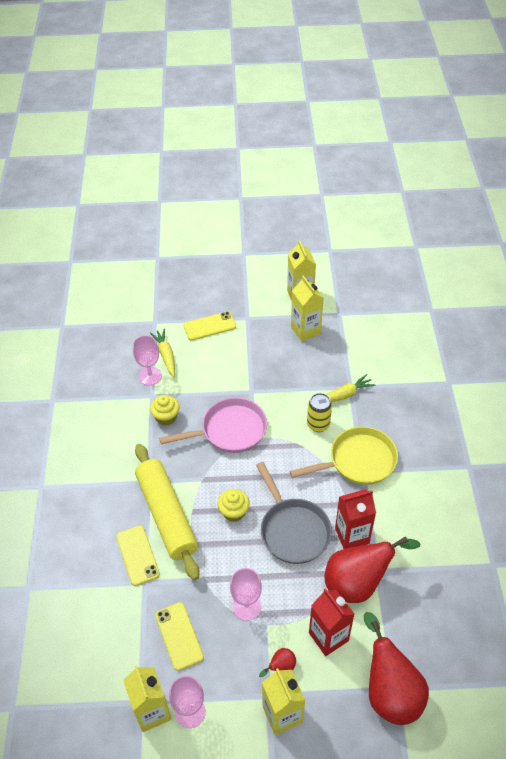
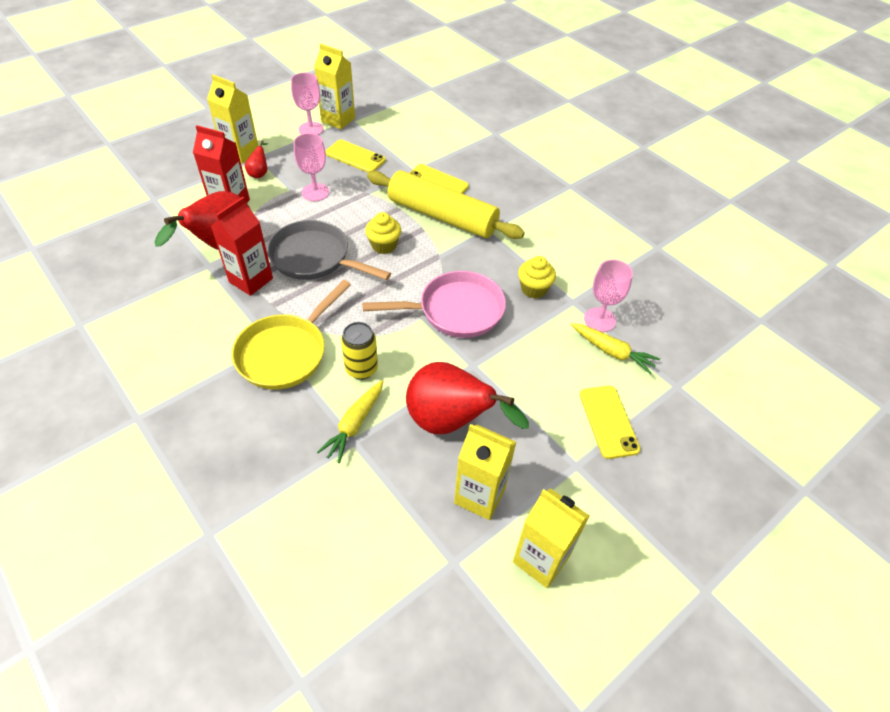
camera: 140 degrees right, 0 degrees up
(209, 326) = (608, 421): yellow phone -> yellow phone turned 45 degrees counterclockwise
(230, 430) = (455, 310): pink pan -> pink pan turned 135 degrees counterclockwise
(390, 691) = (158, 196): red pear -> red pear (450, 422)

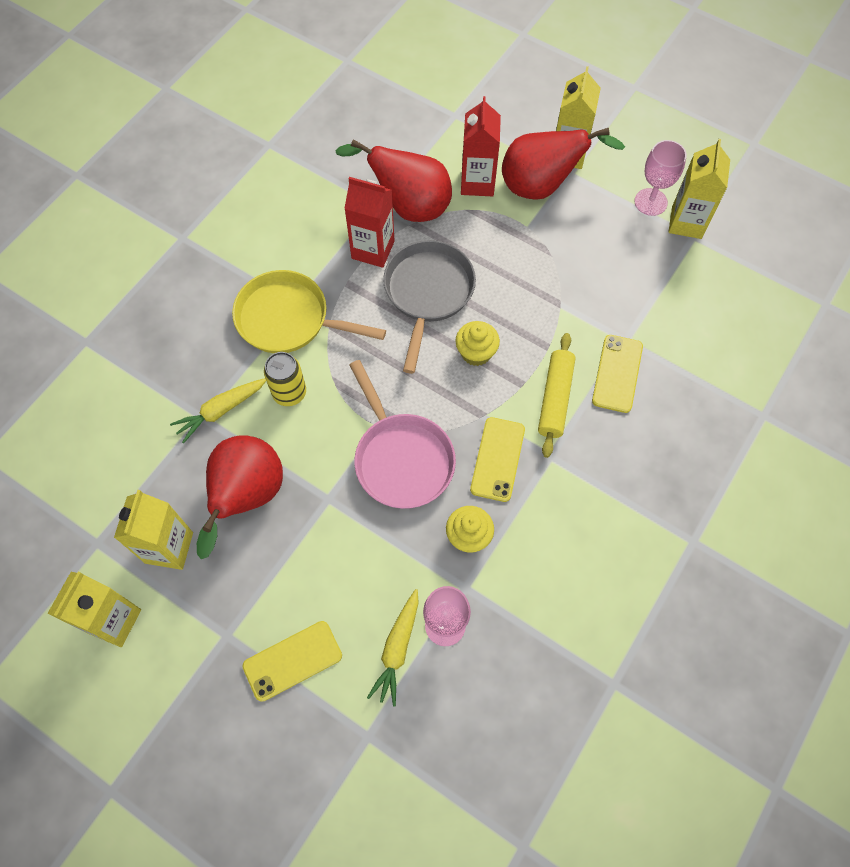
camera: 75 degrees right, 15 degrees up
(259, 173) = (541, 186): red pear -> red pear, size x2.38
(315, 192) = (535, 252): pink goblet -> none
(354, 424) = (221, 411): yellow carrot -> yellow carrot turned 45 degrees counterclockwise
(355, 156) = (621, 268): yellow phone -> yellow phone (498, 459)
(442, 216) = (555, 398): yellow rolling pin -> yellow rolling pin, size x0.60

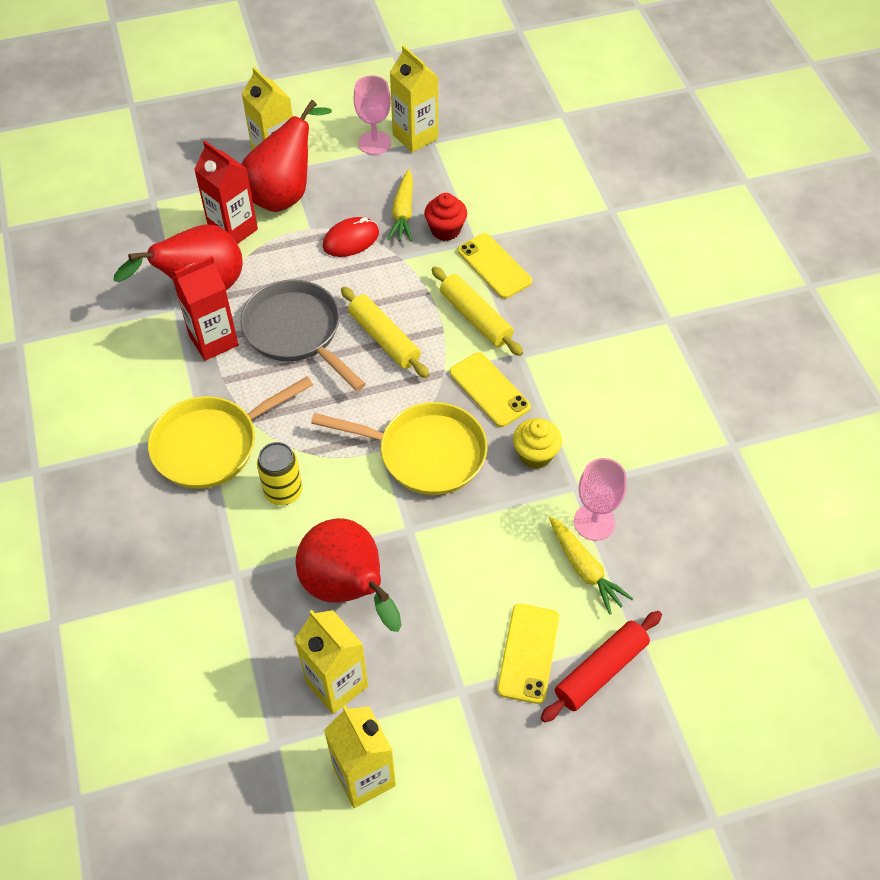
camera: 50 degrees left, 10 degrees down
(221, 411) = (245, 555): yellow carrot -> yellow carrot (403, 212)
(319, 725) = (600, 670): none -> red rolling pin
(401, 459) = (425, 453): pink pan -> yellow pan
(476, 353) = (384, 339): yellow cupcake -> yellow rolling pin
(543, 260) = (351, 240): none -> red mouse
(617, 314) = (445, 230): none -> red cupcake

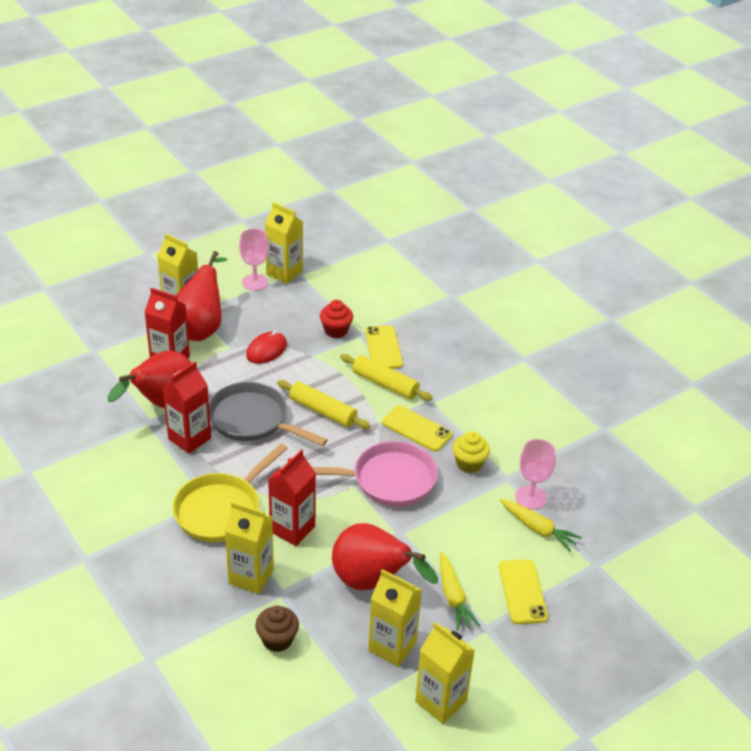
camera: 20 degrees left, 15 degrees down
(206, 636) = (277, 639): none -> brown cupcake
(210, 543) = (251, 576): none -> yellow carton
(283, 492) = (292, 529): yellow can -> red carton
(403, 212) = (298, 325): yellow carrot -> yellow carrot (453, 597)
(425, 453) = (388, 480): yellow pan -> pink pan
(494, 266) = (383, 348): yellow phone -> yellow phone turned 45 degrees clockwise
(600, 670) = (578, 590): red rolling pin -> none

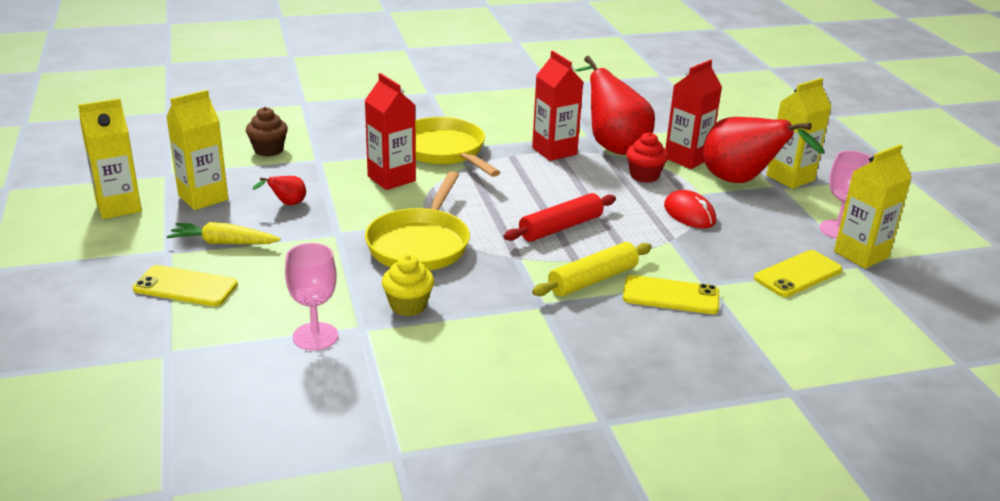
camera: 110 degrees right, 10 degrees down
(251, 576) = (349, 151): yellow carton -> none
(253, 420) = (566, 186): grey pan -> none
(323, 411) = (560, 227): yellow rolling pin -> red rolling pin
(336, 330) = (718, 267): red cupcake -> red cupcake (644, 176)
(372, 582) = (287, 204): red pear -> red pear, size x0.42
(388, 480) = (420, 244): pink pan -> yellow pan
(417, 429) = (495, 283): yellow phone -> yellow phone (798, 274)
(537, 529) = (261, 326): yellow carrot -> none

